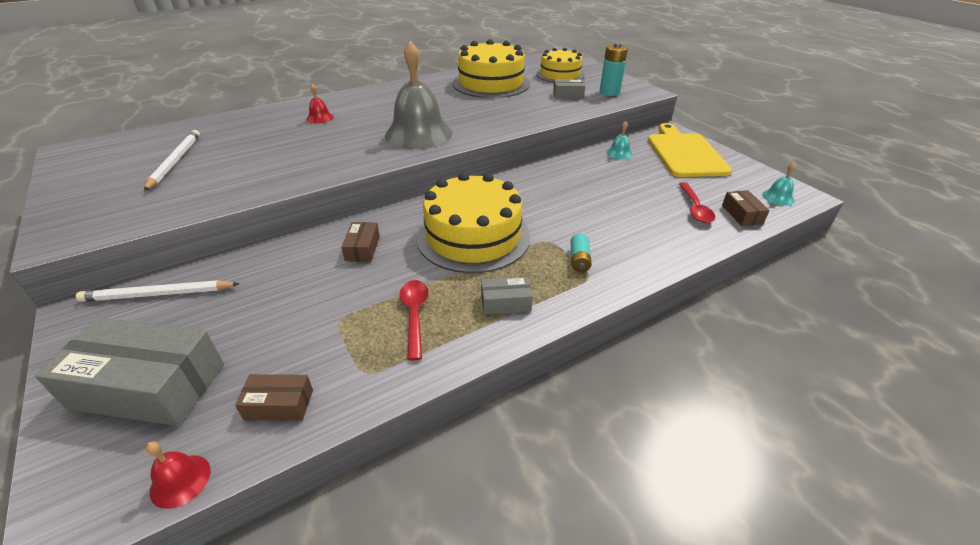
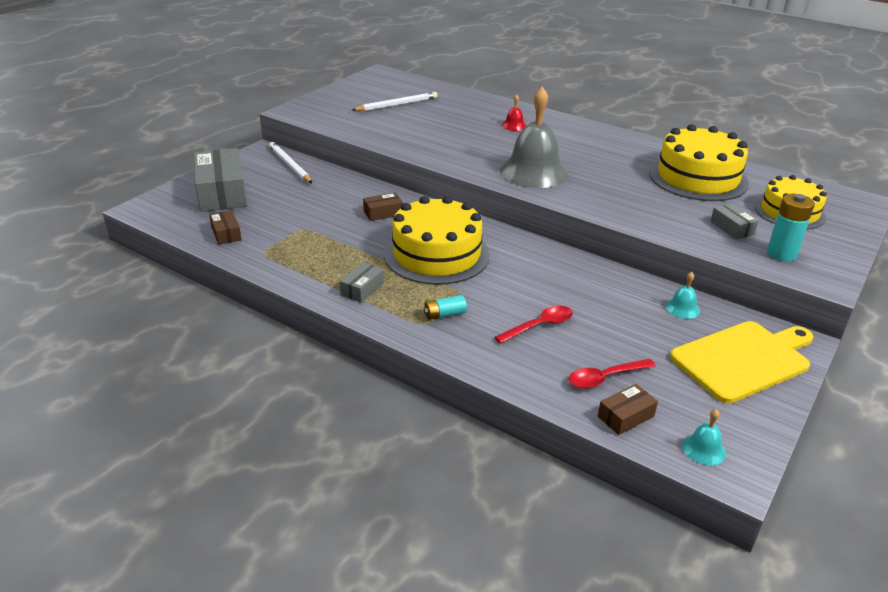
camera: 65 degrees right, 5 degrees down
(180, 480) = (169, 225): red bell -> none
(414, 315) = (324, 254): red spoon -> red spoon (539, 326)
(505, 302) = (362, 289): grey box -> grey box turned 60 degrees clockwise

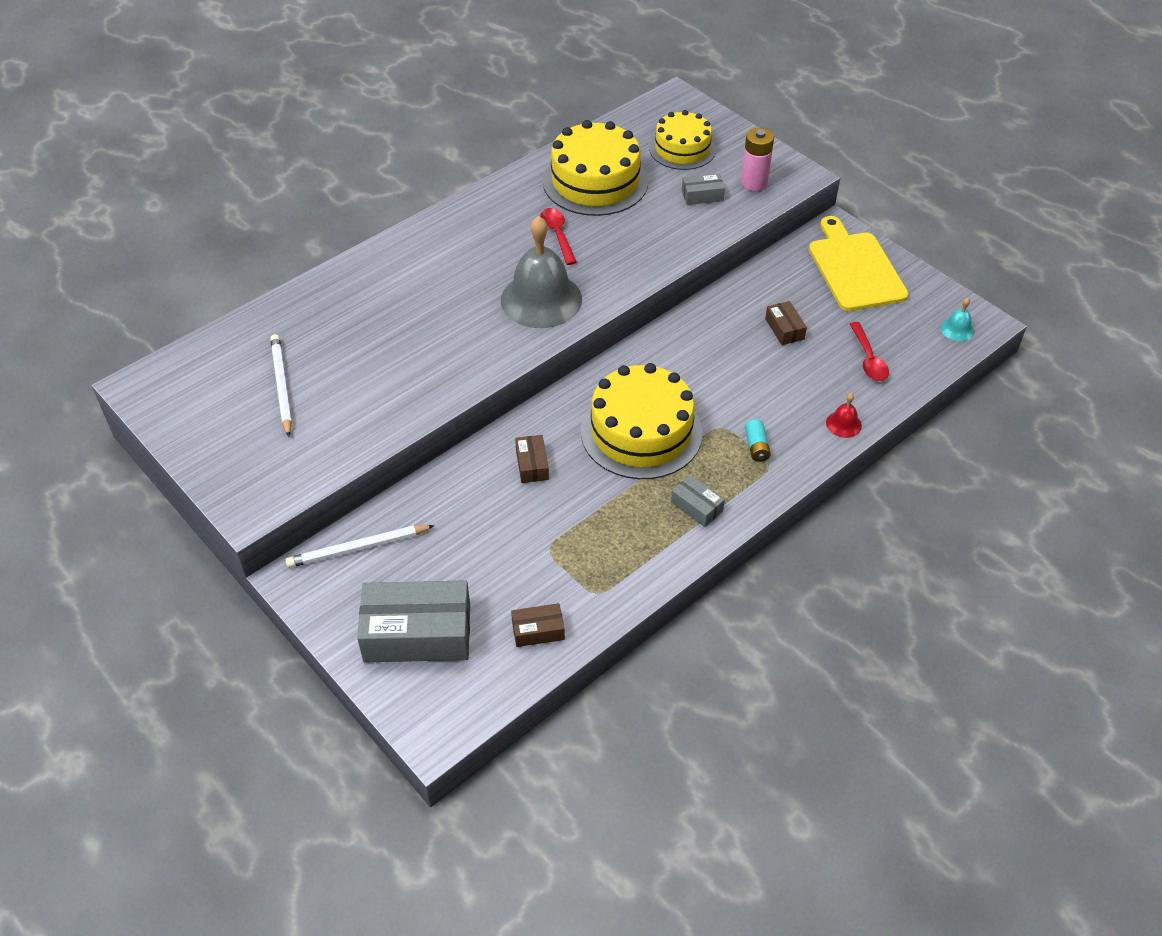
camera: 75 degrees left, 15 degrees up
(514, 125) = (405, 285): red bell -> red bell (843, 424)
(539, 326) = (787, 381): red spoon -> red spoon (557, 235)
(625, 416) = (917, 361): brown box -> brown box (784, 329)
(682, 308) = (776, 278): turquoise bell -> none
(781, 254) = (754, 183): turquoise battery -> pink battery

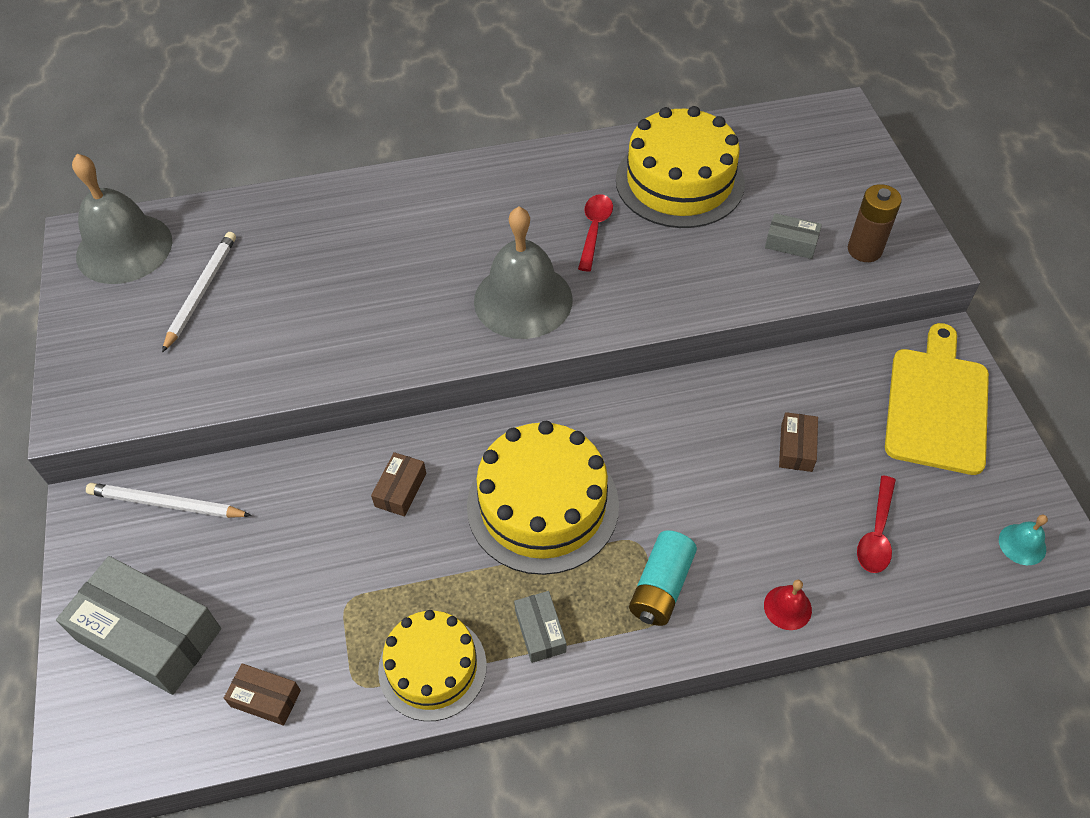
camera: 30 degrees right, 5 degrees up
(186, 380) = (124, 248): none -> grey bell
(682, 149) = (806, 177): yellow cake -> yellow cake (432, 667)
(754, 183) = (864, 250): pink battery -> brown battery
(756, 446) = (661, 587): turquoise battery -> turquoise battery, size x1.64

